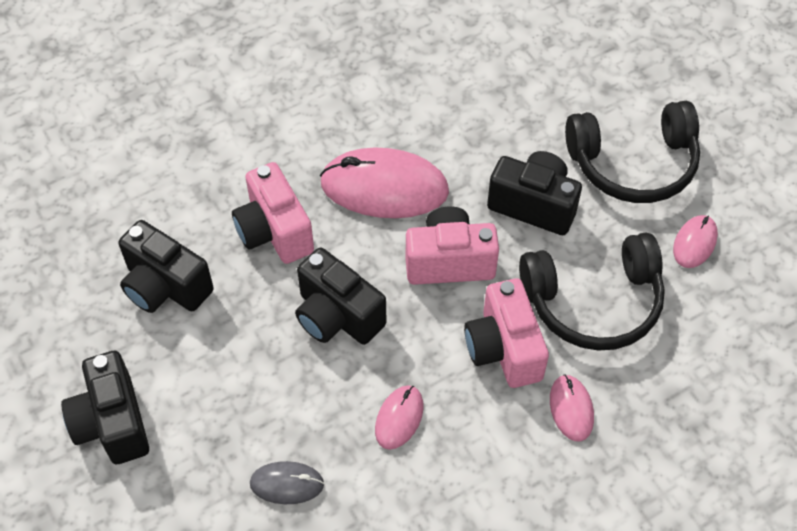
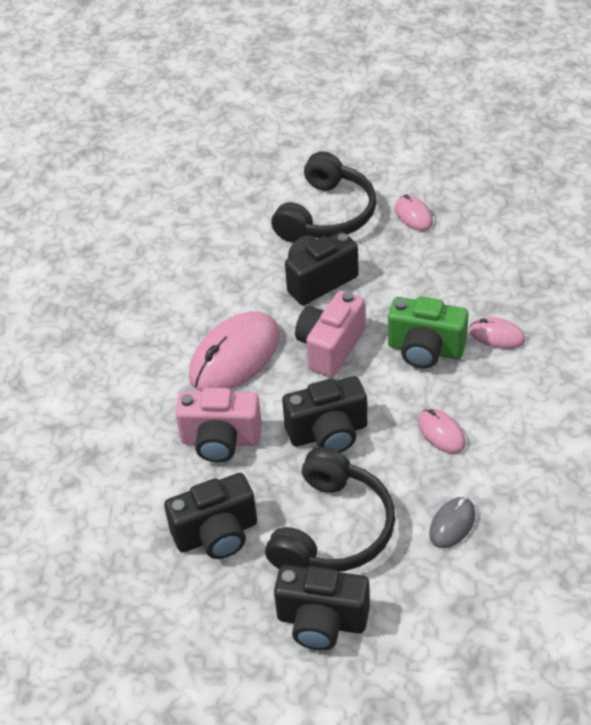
camera: 55 degrees left, 10 degrees down
(503, 349) = (425, 350): pink camera -> green camera
(593, 302) = (422, 286): black headphones -> black headphones (333, 529)

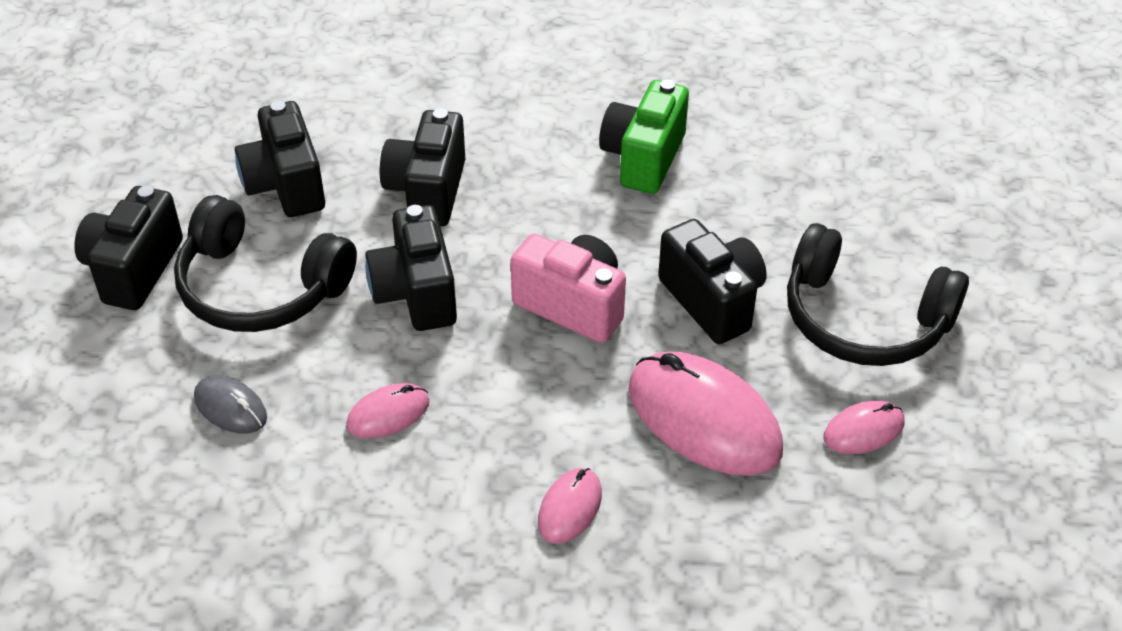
camera: 90 degrees right, 0 degrees up
(220, 440) = (427, 191): pink camera -> black camera
(235, 356) = (570, 207): pink mouse -> pink mouse (704, 419)
(425, 350) = (552, 413): green camera -> green camera (643, 158)

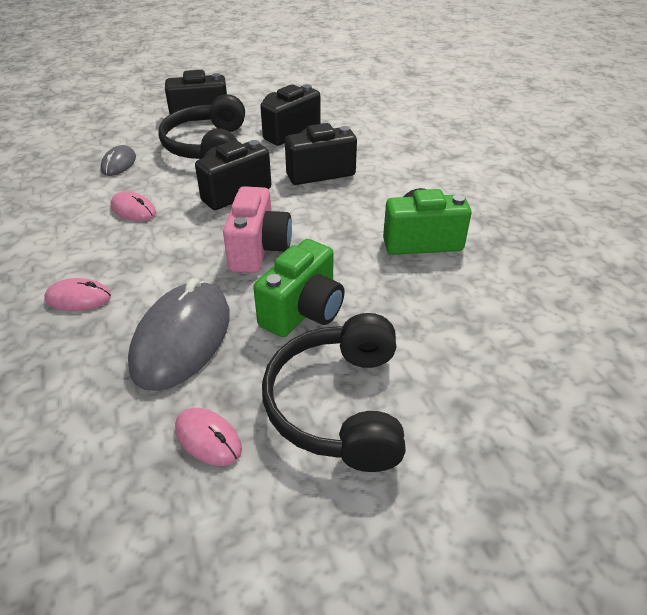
camera: 65 degrees right, 5 degrees down
(704, 419) = (181, 339): pink mouse -> grey mouse
(712, 301) = (303, 311): black camera -> green camera

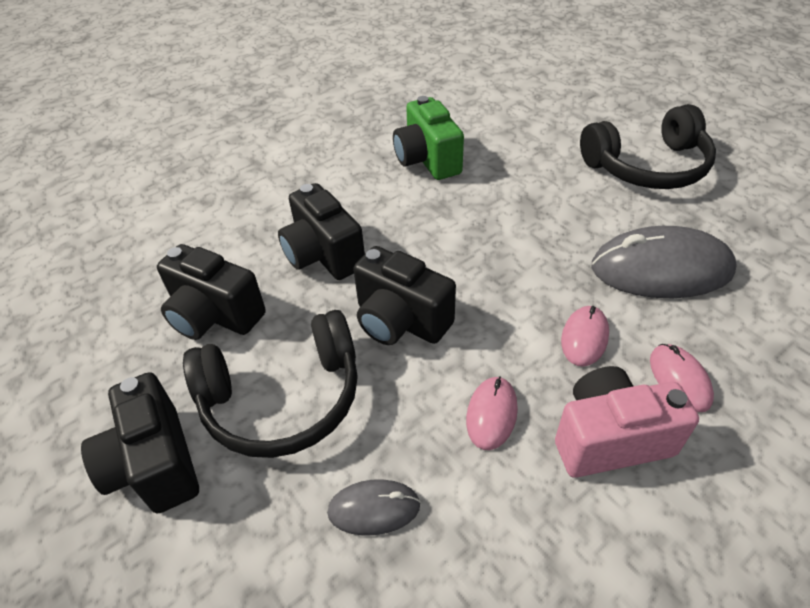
camera: 105 degrees left, 5 degrees up
(208, 438) = (733, 217): pink mouse -> pink mouse (584, 338)
(259, 250) = (503, 259): pink camera -> pink camera (609, 438)
(303, 311) = (569, 206): green camera -> none

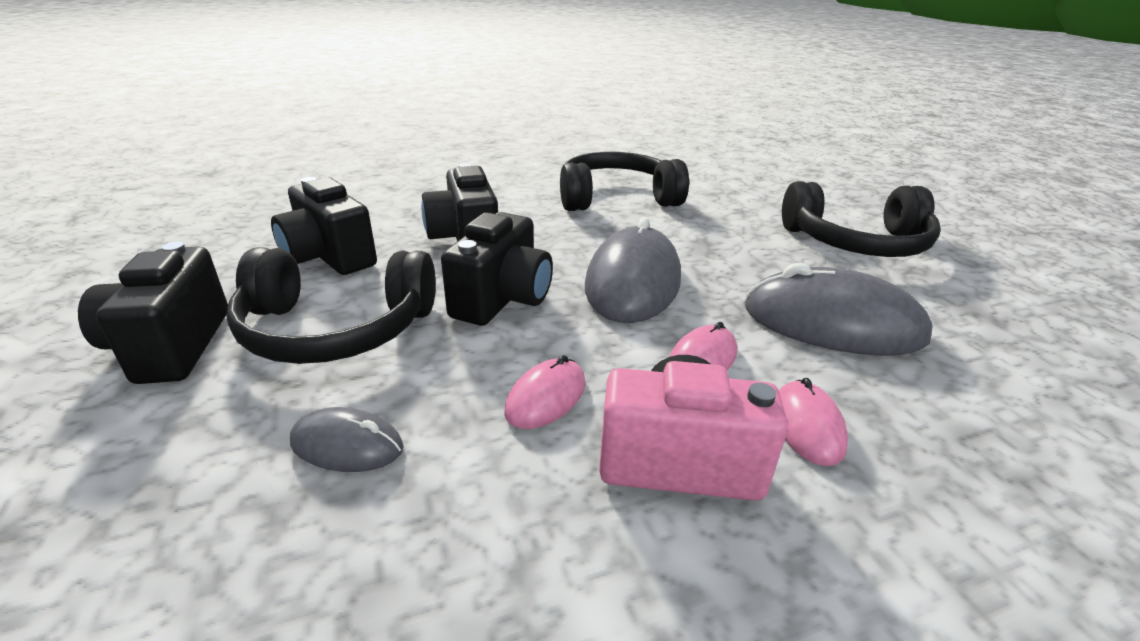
camera: 15 degrees right, 15 degrees down
(400, 321) = (502, 299): black camera -> black camera turned 120 degrees counterclockwise
(427, 160) = (616, 198): green camera -> black headphones
(494, 268) = (632, 282): none -> grey mouse

